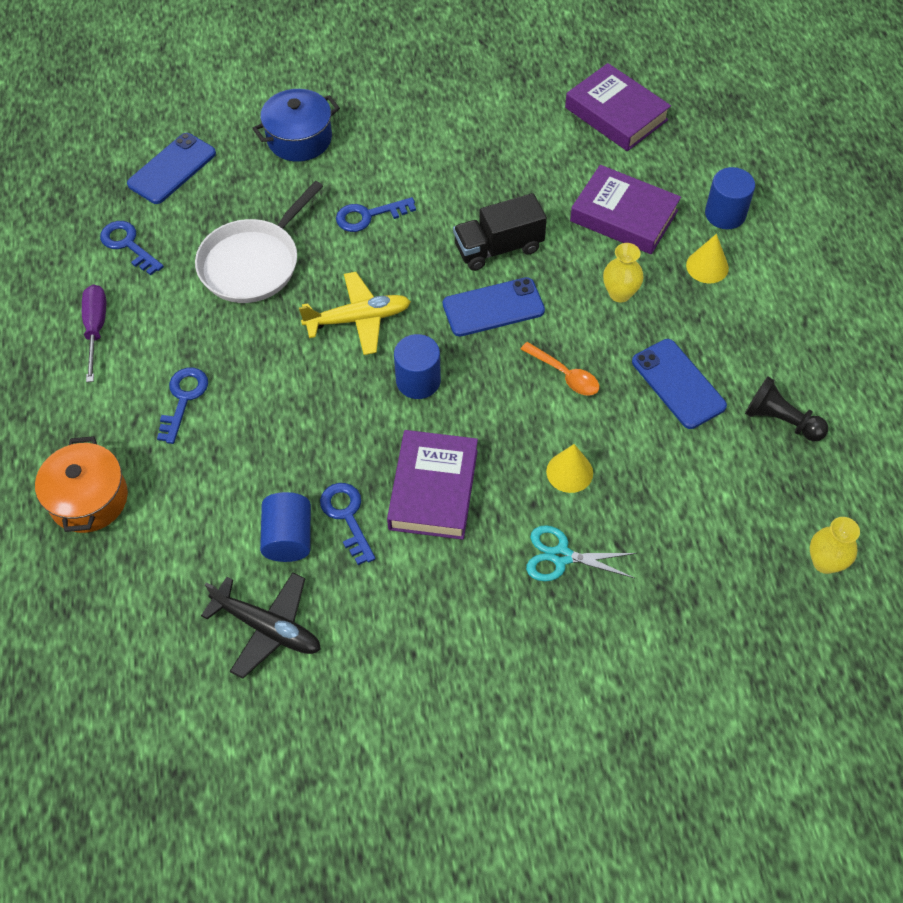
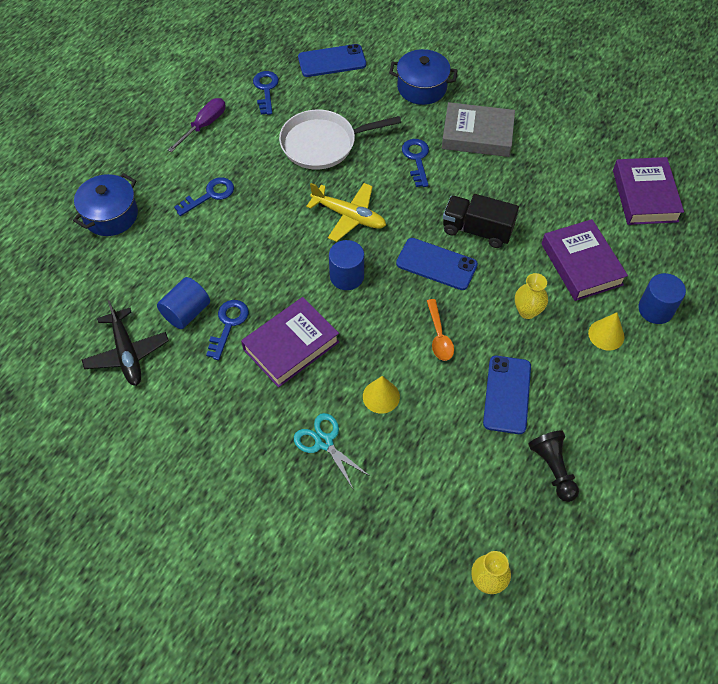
camera: 40 degrees right, 0 degrees up
(89, 499) = (111, 215): orange pot -> blue pot
(368, 216) = (416, 159): blue key -> blue key turned 60 degrees clockwise
(404, 153) = (477, 135): none -> grey book

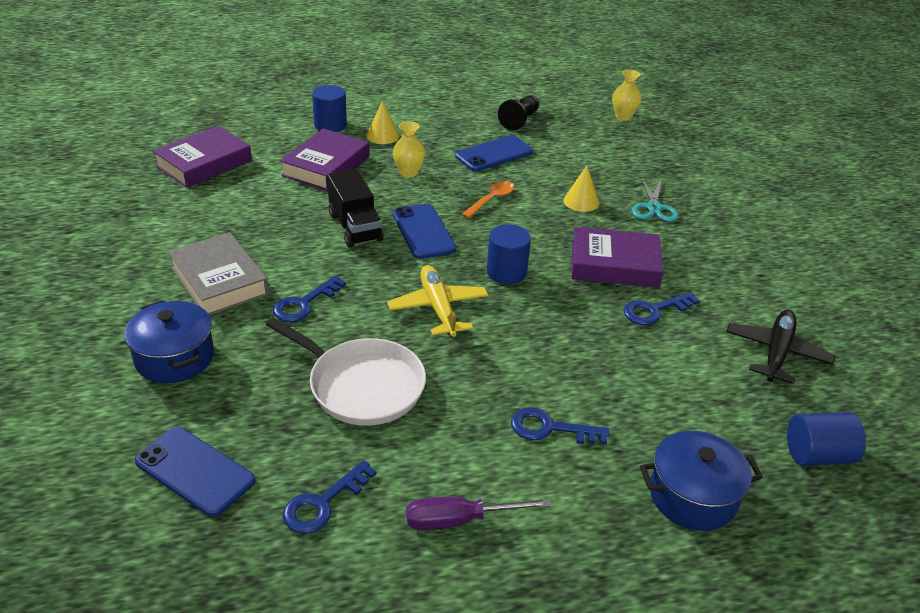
camera: 135 degrees left, 20 degrees down
(186, 312) = (687, 344): blue cylinder -> blue cylinder (817, 455)

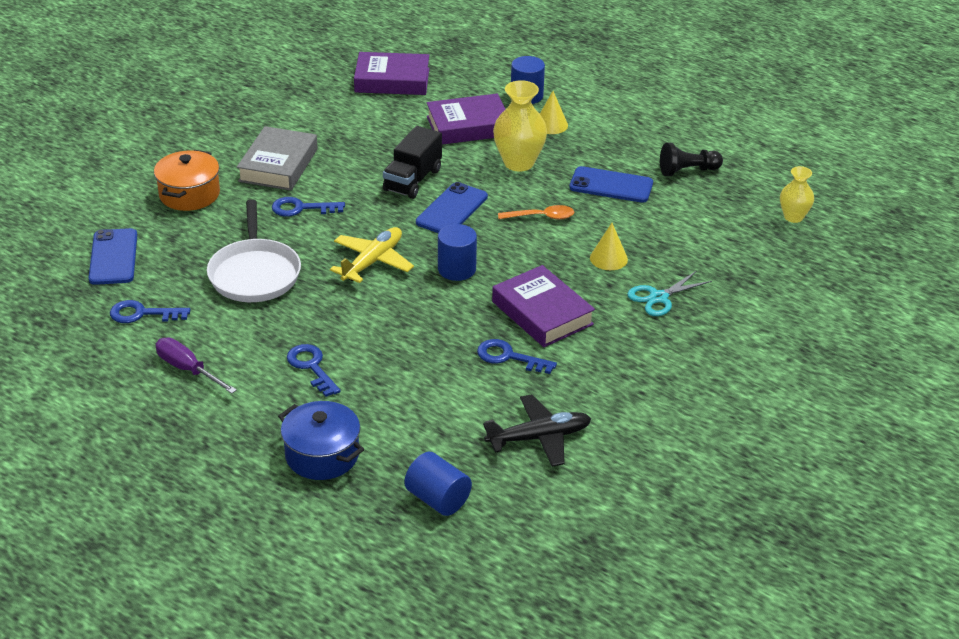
camera: 50 degrees right, 0 degrees up
(174, 358) = (189, 194): blue pot -> orange pot
(408, 172) = (518, 163): yellow vase -> yellow vase, size x1.65

